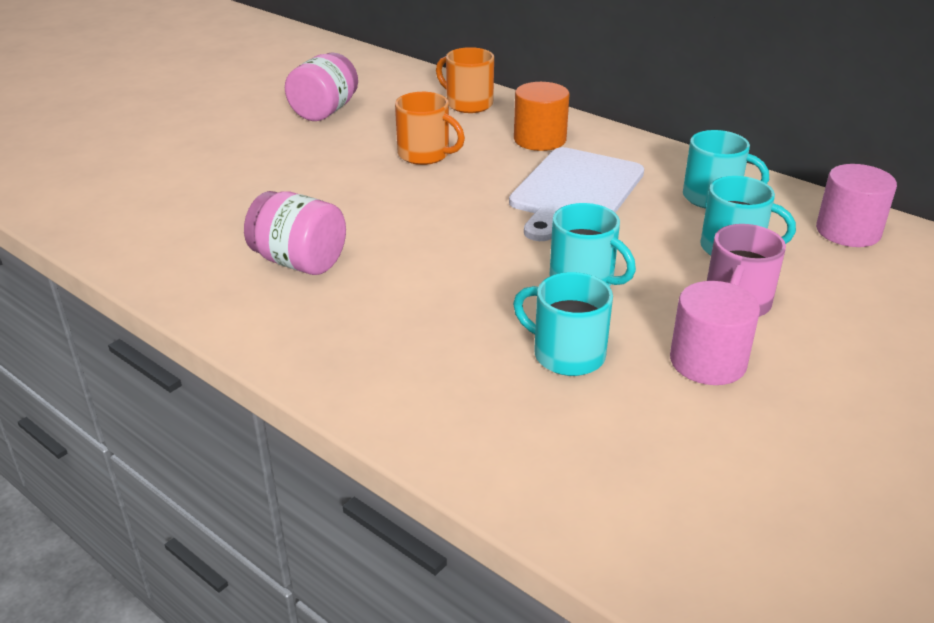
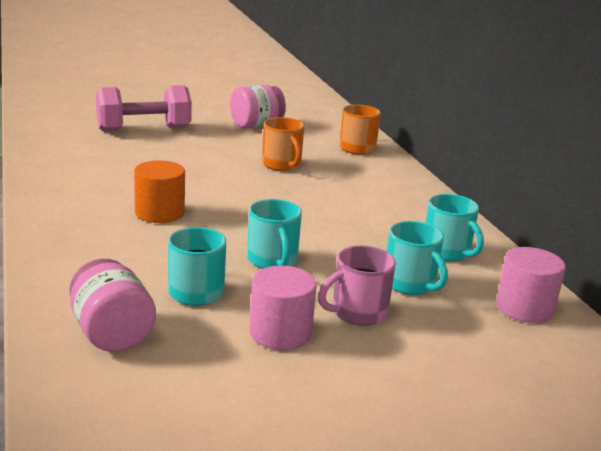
camera: 30 degrees right, 10 degrees down
(202, 164) = (144, 129): none -> pink dumbbell
(299, 262) = (119, 190): pink jar -> pink jar (111, 333)
(540, 139) = (373, 181): orange cylinder -> orange cylinder (159, 213)
(575, 191) = (349, 215): white cutting board -> none

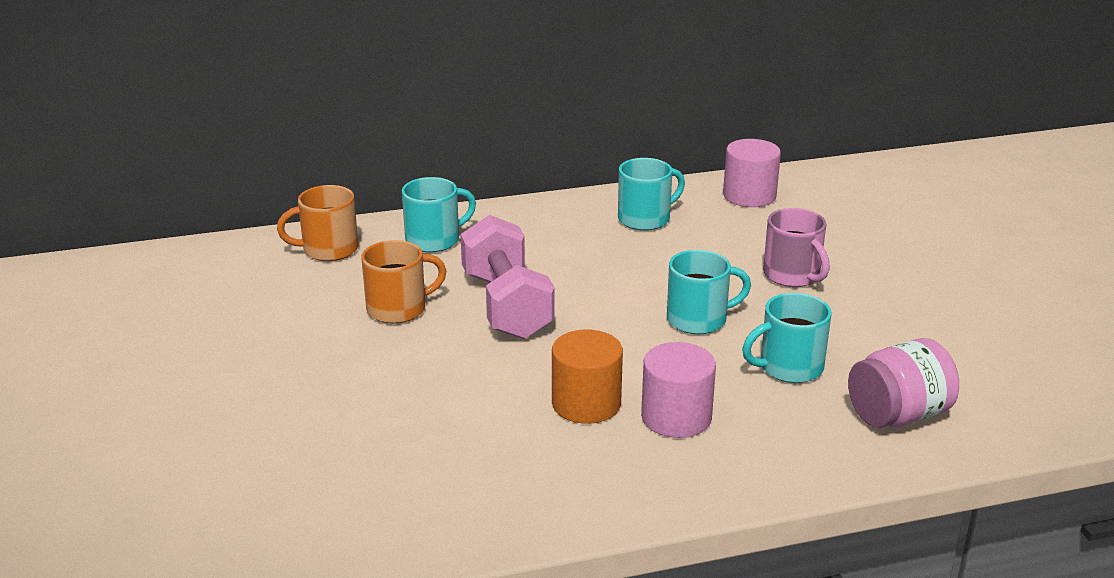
camera: 85 degrees left, 5 degrees up
(144, 129) = (228, 443): pink dumbbell -> pink dumbbell (506, 306)
(256, 125) = (218, 329): pink jar -> none
(280, 333) = (849, 317): pink cylinder -> pink cylinder (676, 417)
(410, 284) = (724, 244): turquoise mug -> turquoise mug (434, 240)

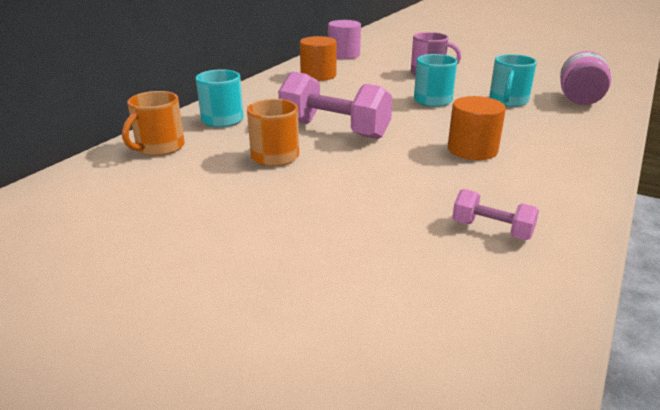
camera: 45 degrees left, 0 degrees up
(412, 485) = (491, 230): none -> pink dumbbell
(645, 219) = (318, 75): turquoise mug -> orange cylinder
(676, 417) = (518, 136): pink cylinder -> none

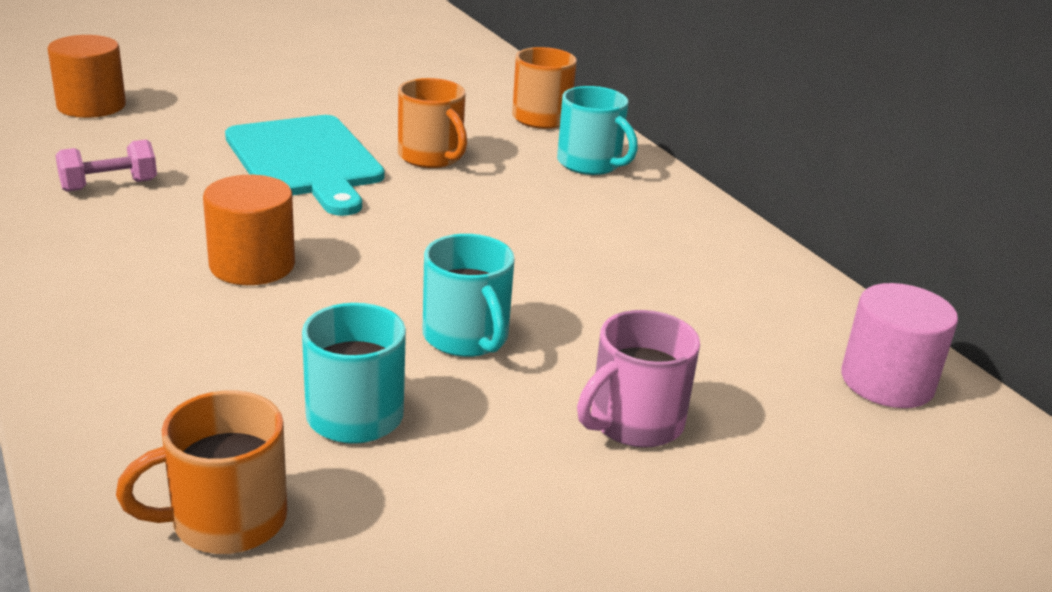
camera: 120 degrees right, 0 degrees up
(318, 75) = (737, 291): orange cylinder -> orange cylinder (91, 106)
(334, 130) = (458, 210): pink dumbbell -> none
(342, 187) = (306, 160): none -> turquoise cutting board
(579, 100) = (225, 520): pink jar -> orange mug

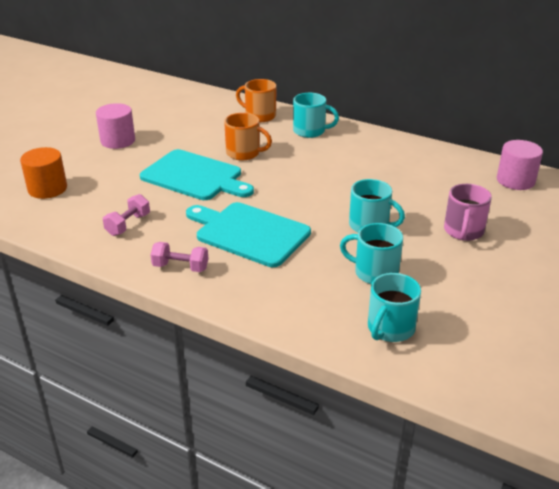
camera: 30 degrees left, 5 degrees up
(77, 268) = (180, 267): none -> pink dumbbell
(225, 520) = (390, 329): orange mug -> turquoise mug
(252, 265) = (249, 233): orange cylinder -> turquoise cutting board
(279, 82) = (118, 141): none -> pink cylinder

